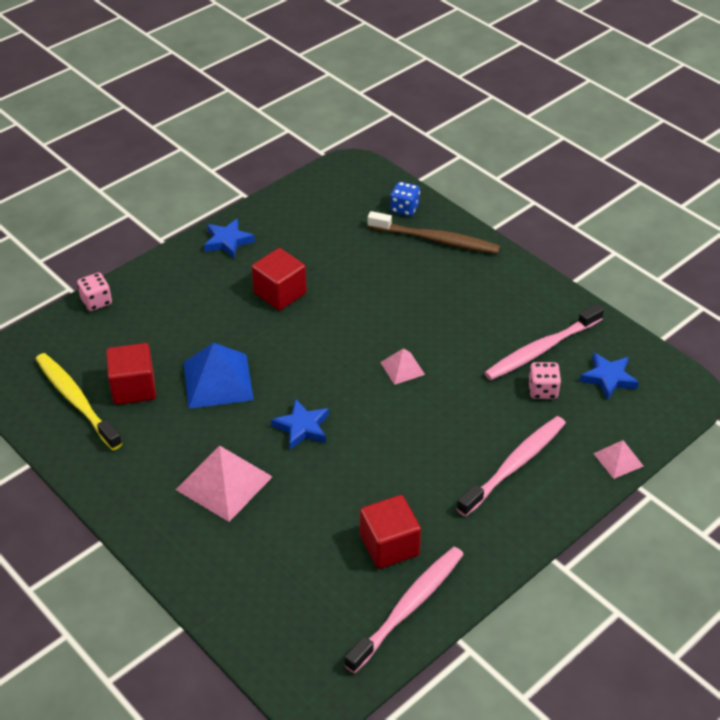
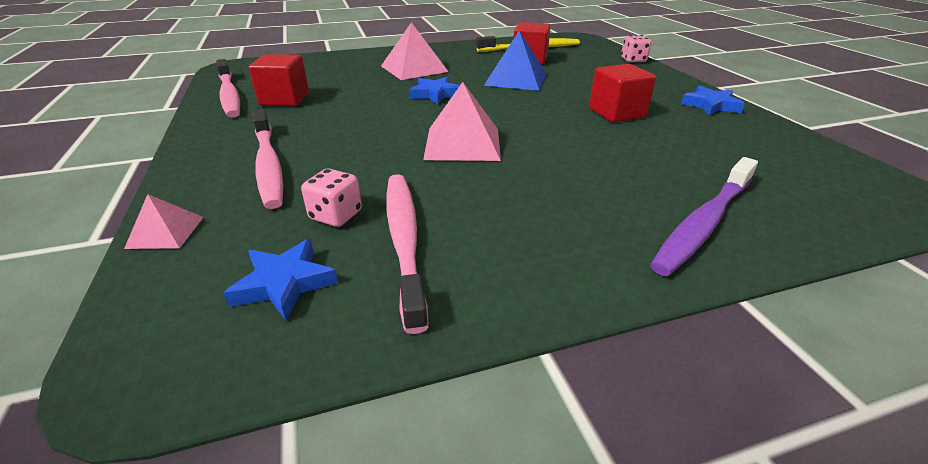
camera: 115 degrees right, 10 degrees down
(402, 368) = (462, 143): pink pyramid -> pink pyramid, size x1.87
(404, 209) = (793, 216): blue dice -> none
(435, 240) = (704, 223): brown toothbrush -> purple toothbrush

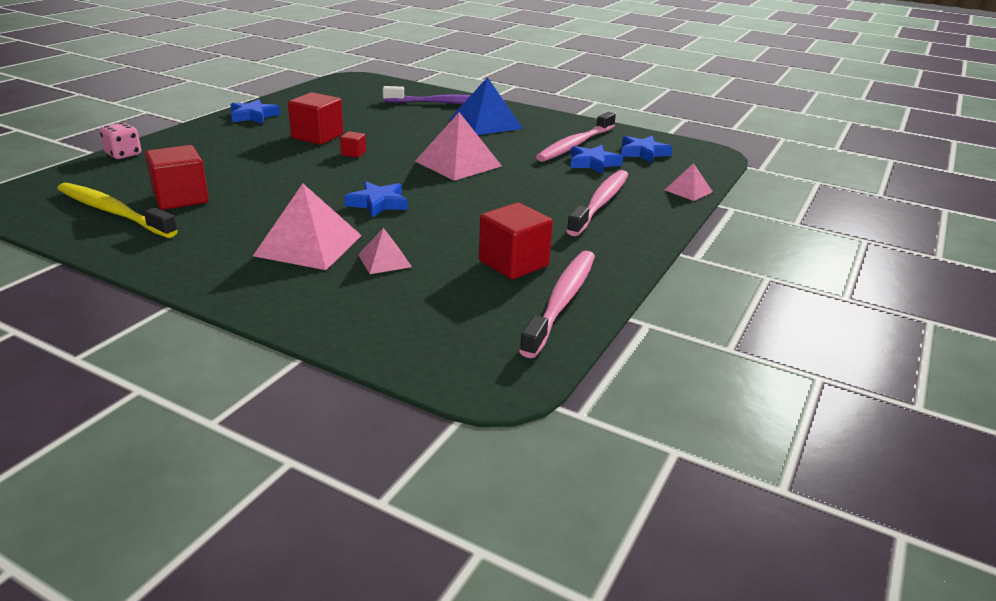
camera: 135 degrees left, 5 degrees down
(336, 215) = (593, 163): pink dice -> blue star
(362, 77) = (384, 260): none -> pink pyramid
(516, 79) = (274, 186): blue pyramid -> blue pyramid (485, 123)
(551, 113) = (353, 153): none -> red cube

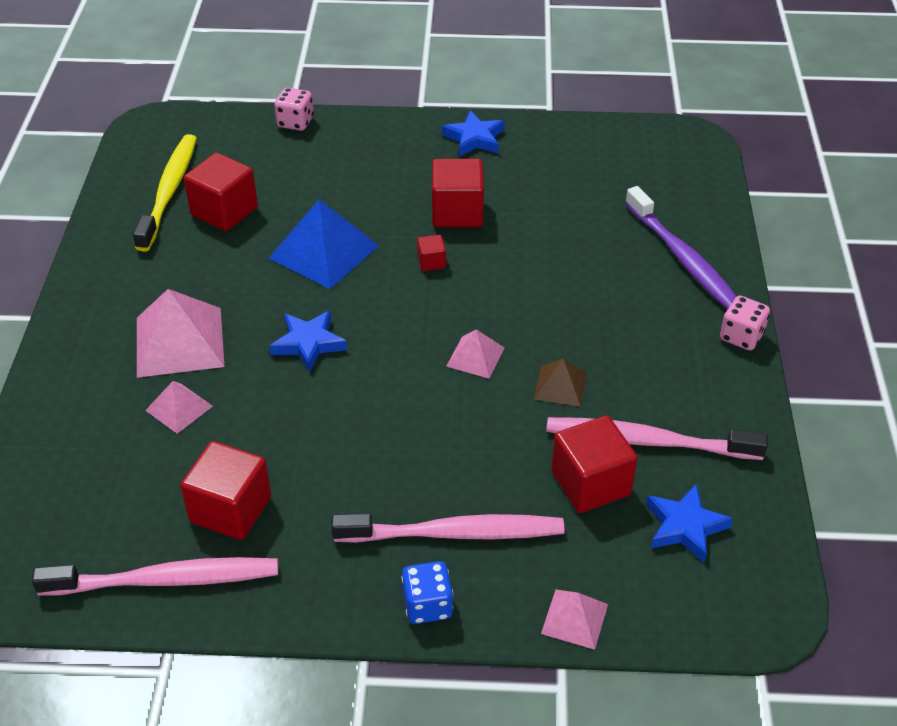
camera: 65 degrees right, 15 degrees up
(458, 163) = (475, 357): pink pyramid -> pink pyramid, size x0.53
(485, 123) = (643, 324): blue pyramid -> blue pyramid (324, 251)
(509, 151) = (560, 385): none -> brown pyramid
(522, 109) = (741, 336): none -> pink dice
(593, 163) = (590, 483): blue star -> red cube
(652, 223) = (427, 605): none -> blue dice

